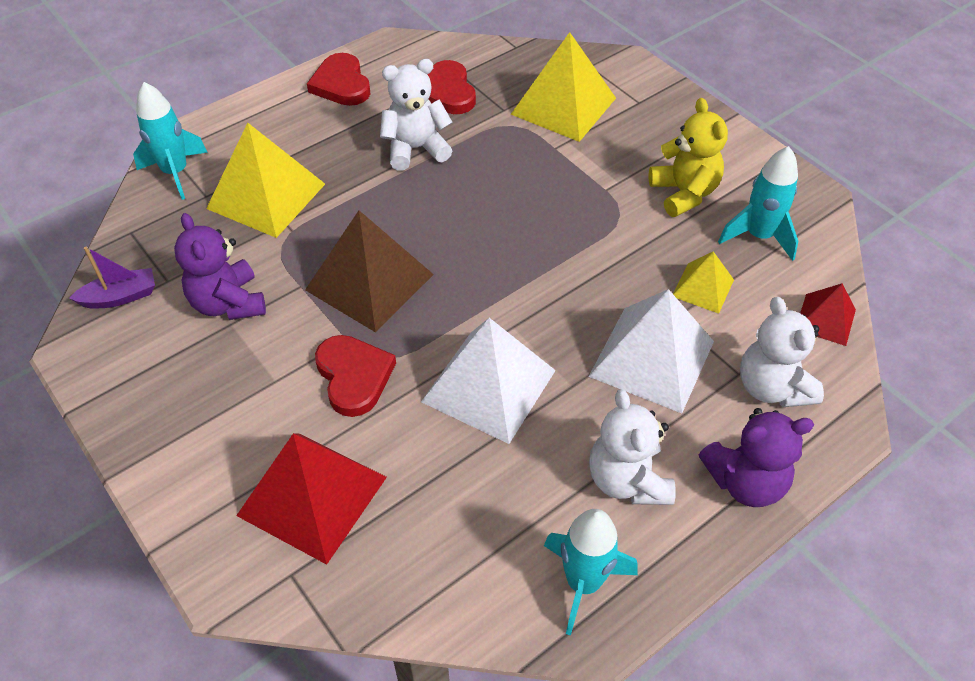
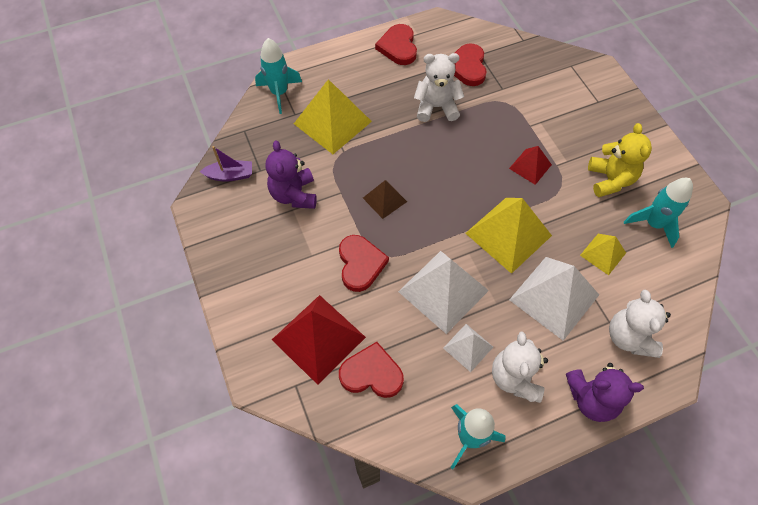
camera: 15 degrees right, 10 degrees up
(370, 282) = (385, 199): brown pyramid -> brown pyramid, size x0.53
(409, 527) = (372, 373): none -> red heart
(546, 454) = (468, 347): none -> white pyramid
(563, 106) = (544, 94): yellow pyramid -> yellow pyramid (508, 234)
(825, 319) = (681, 296): red pyramid -> red pyramid (530, 166)

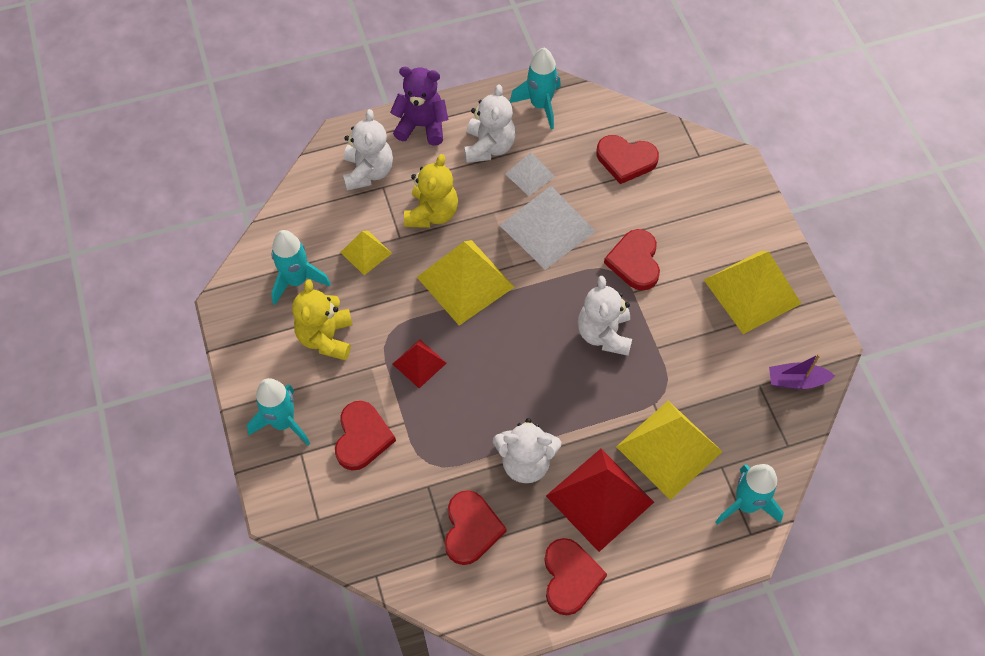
camera: 175 degrees left, 0 degrees up
(257, 245) = (752, 291): none -> yellow pyramid
(294, 195) = (714, 348): purple teddy bear -> none
(318, 338) = (678, 194): red pyramid -> red pyramid (600, 499)
(385, 199) = (604, 334): brown pyramid -> white teddy bear
(554, 297) = (432, 213): white pyramid -> yellow teddy bear
(558, 114) = (362, 437): none -> red heart
(619, 119) = (283, 422): none -> turquoise rocket

